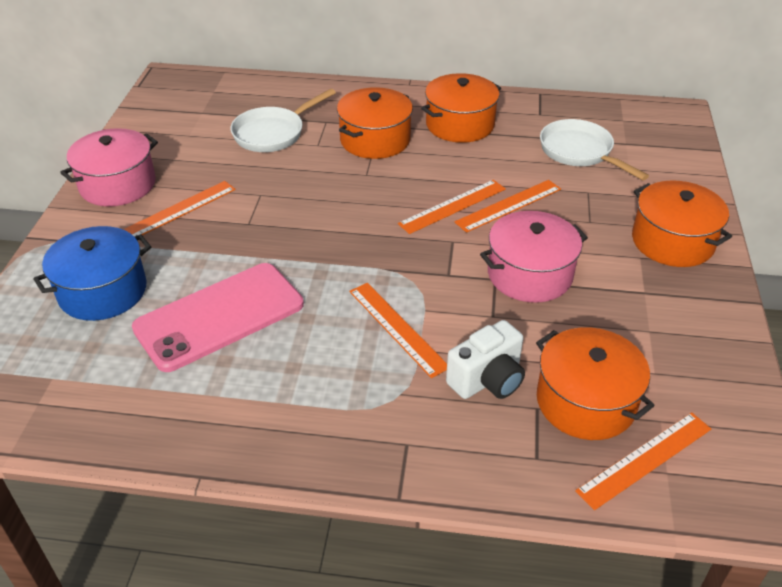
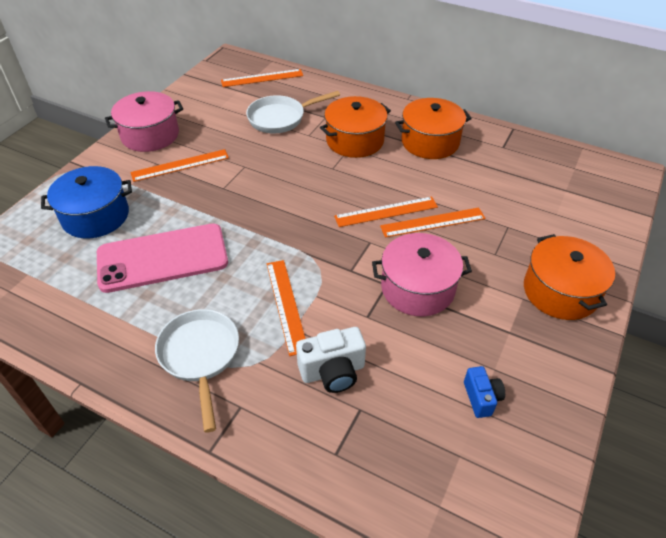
camera: 20 degrees right, 5 degrees up
(579, 152) = (519, 189): white pan -> white pan (200, 356)
(586, 401) = (404, 417): orange pot -> none
(645, 459) = (426, 487): orange ruler -> orange ruler (262, 78)
(651, 361) = (481, 398): none -> blue camera

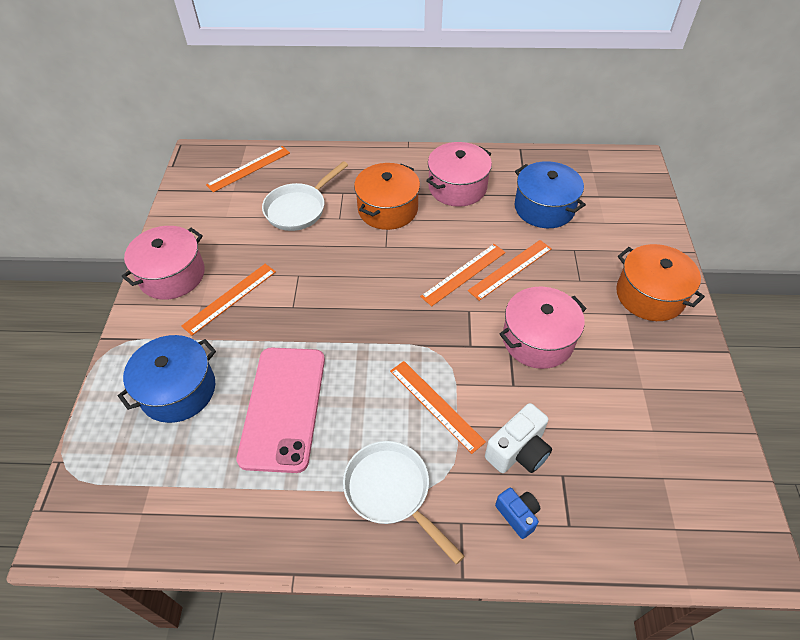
camera: 25 degrees left, 5 degrees up
(162, 258) = (283, 407): pink phone -> pink phone turned 45 degrees counterclockwise
(430, 142) = (457, 187): orange pot -> pink pot
(481, 398) = (649, 419): blue camera -> blue camera (517, 515)
(502, 183) = (544, 208): none -> blue pot

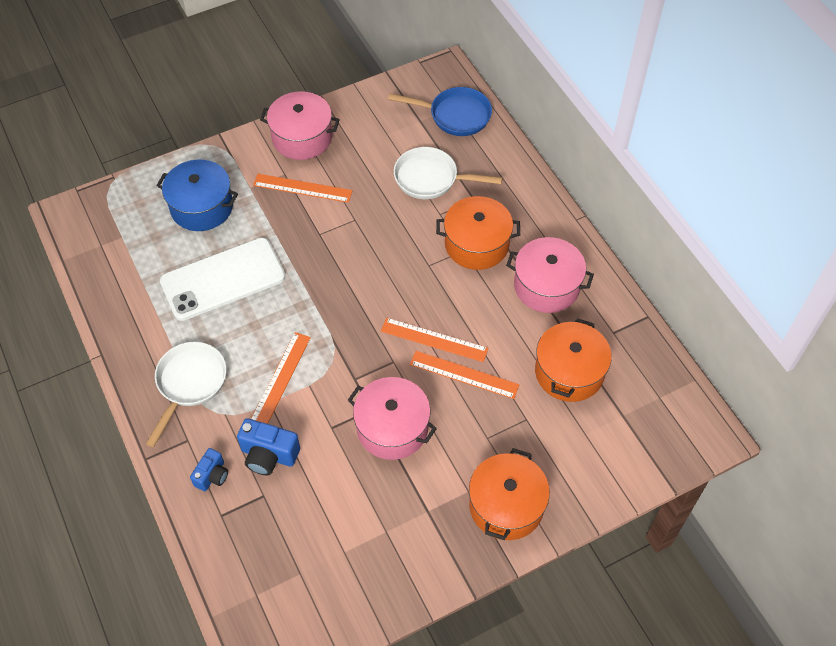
camera: 60 degrees right, 5 degrees up
(249, 168) = (455, 115): orange ruler -> blue pan
(283, 407) = (223, 279): pink phone -> white phone
(518, 451) = (269, 455): white camera -> blue camera
(544, 208) = (569, 372): blue pot -> orange pot

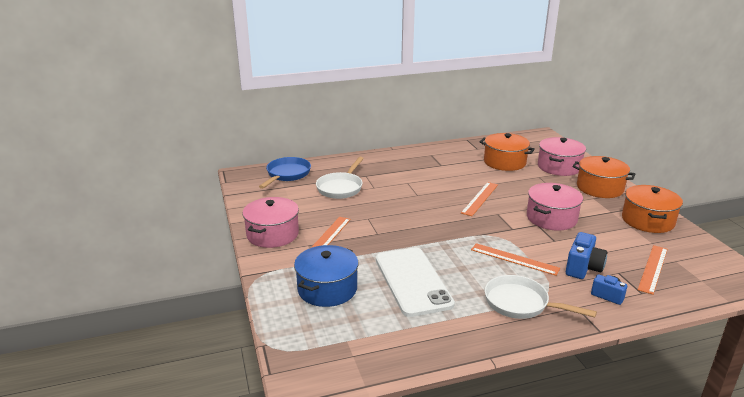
camera: 80 degrees left, 30 degrees down
(464, 374) = (507, 191): orange ruler -> orange ruler (653, 268)
(476, 244) = (404, 178): orange pot -> orange pot (647, 220)
(546, 286) = (441, 162): pink pot -> pink pot (559, 167)

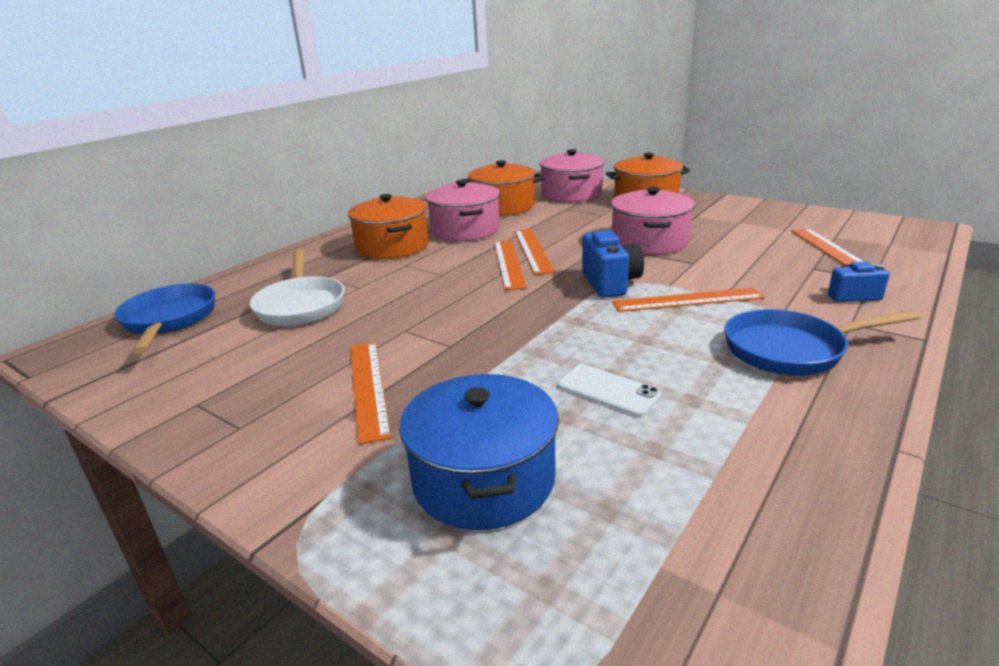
camera: 35 degrees left, 0 degrees up
(272, 234) = (242, 429): pink pot -> pink pot (465, 230)
(413, 281) = (608, 390): white phone -> white phone, size x0.46
(457, 201) = (508, 263): none -> orange ruler
(521, 304) = (791, 350): white pan -> blue pan
(583, 268) = (774, 278): blue camera -> blue camera (610, 283)
(647, 220) = (742, 212): orange pot -> orange pot (392, 247)

